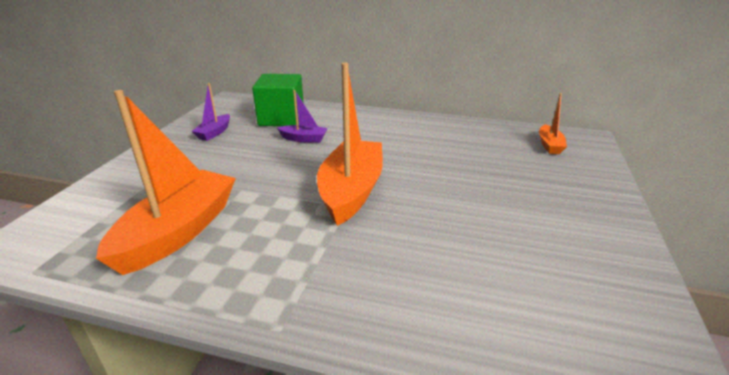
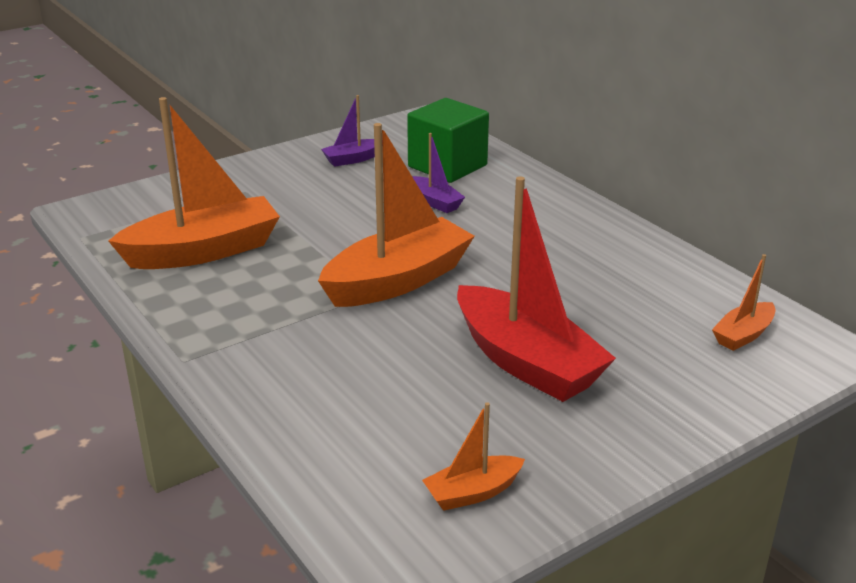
camera: 40 degrees right, 0 degrees up
(494, 204) = (526, 362): none -> red boat
(608, 302) = (473, 492): none -> orange boat

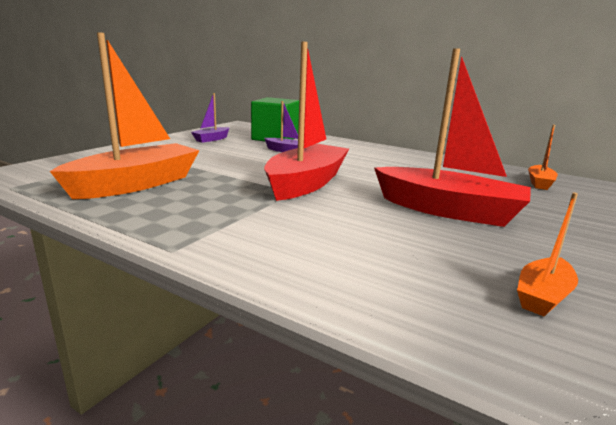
camera: 25 degrees left, 10 degrees down
(398, 280) = (306, 183): orange boat -> red boat

